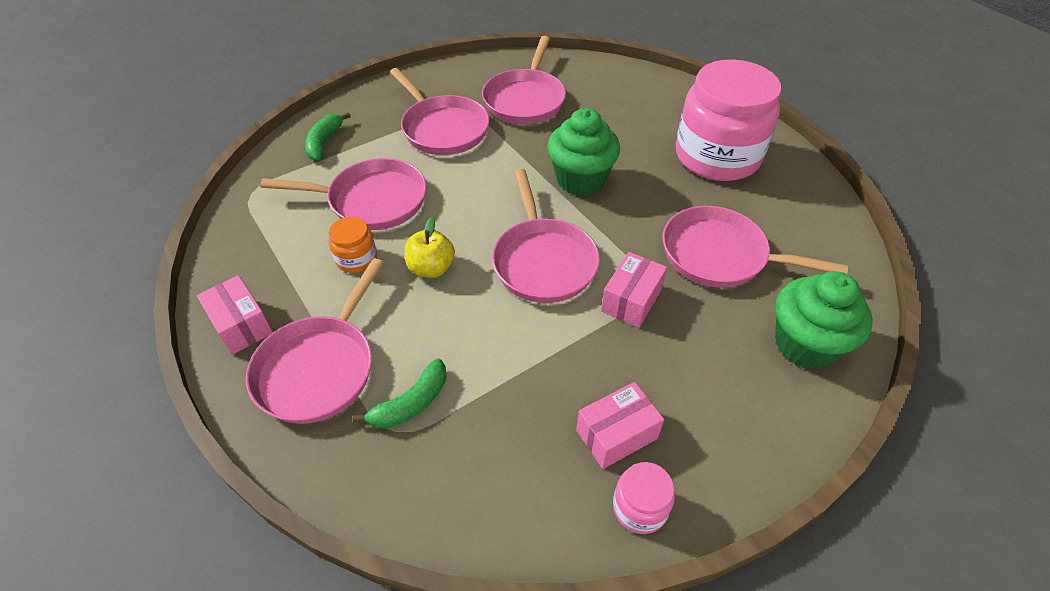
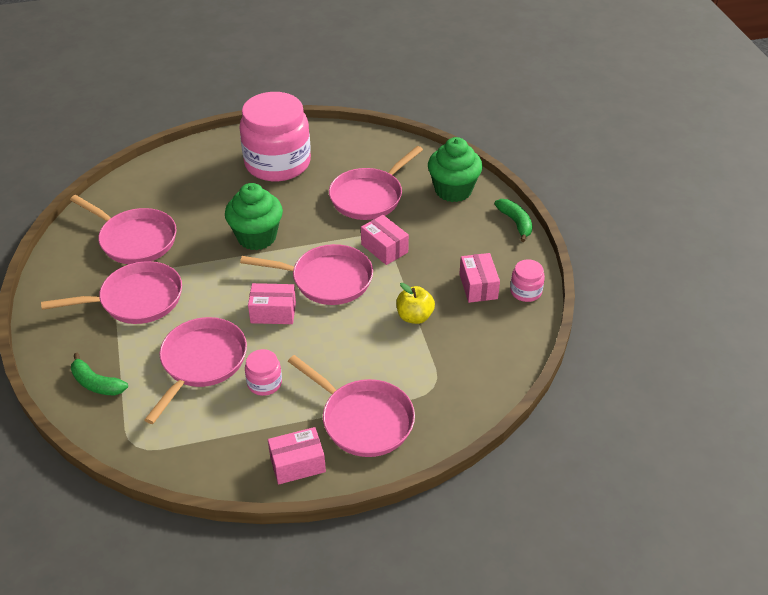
camera: 70 degrees left, 5 degrees down
(356, 259) = (264, 383): orange jar -> pink jar
(411, 403) = (415, 375): green banana -> green banana (515, 223)
(431, 268) = (300, 340): yellow apple -> yellow apple (414, 316)
(467, 231) = (273, 312): none -> pink box

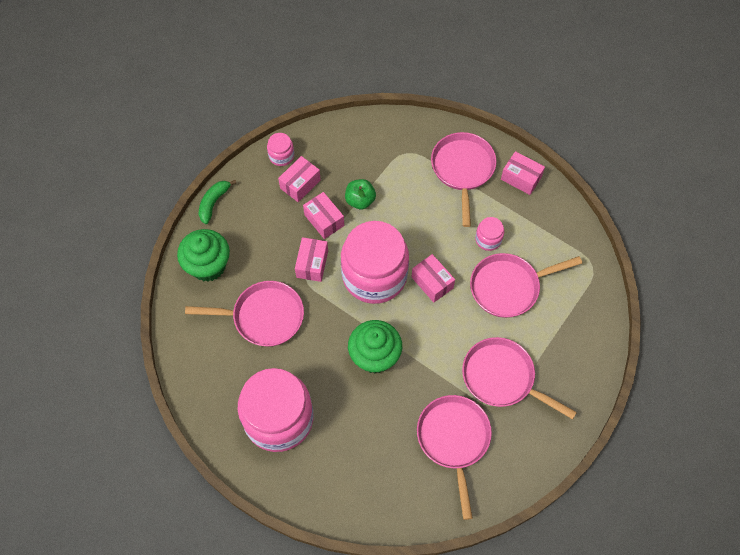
camera: 130 degrees left, 20 degrees up
(96, 383) = (580, 331): green banana -> none
(326, 280) = (374, 275): pink pan -> pink jar
(414, 316) = (360, 200): yellow apple -> green apple
(420, 280) = (324, 220): none -> pink box

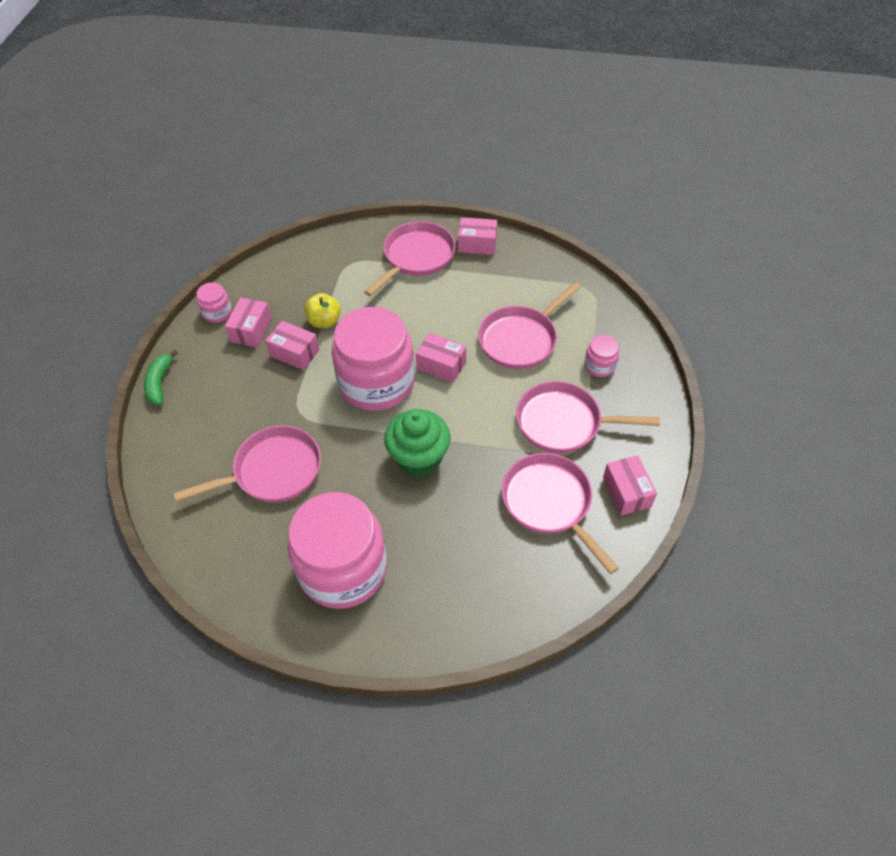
camera: 25 degrees left, 10 degrees down
(208, 266) = (182, 446): green cupcake -> none
(312, 264) = (302, 398): pink box -> pink box (626, 492)
(360, 200) = (324, 321): green apple -> yellow apple
(463, 170) = (416, 258): pink pan -> pink pan turned 60 degrees clockwise
(488, 239) = (476, 306): pink jar -> pink jar (599, 365)

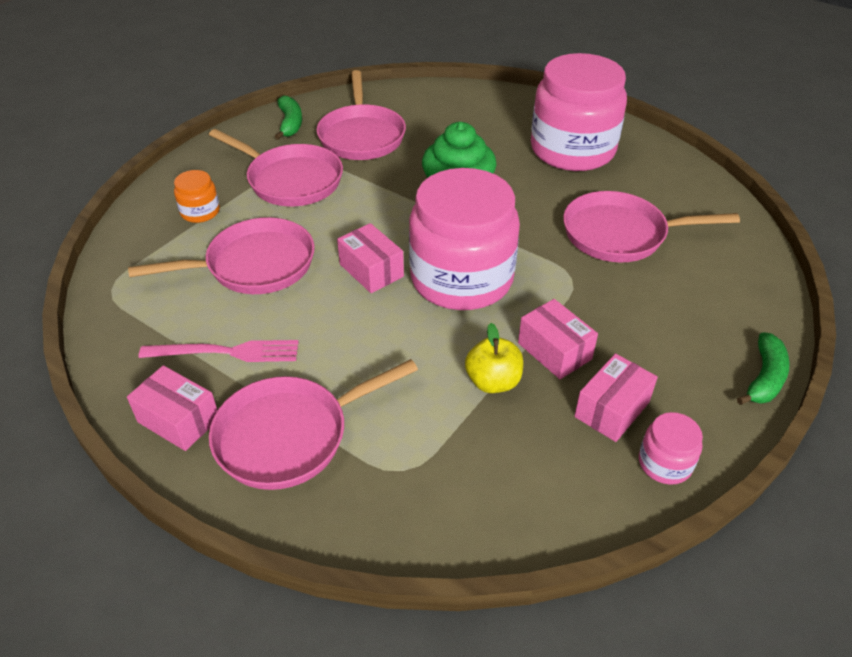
camera: 155 degrees left, 10 degrees down
(485, 282) = (225, 352): none -> pink fork
(599, 365) = (200, 212): pink jar -> orange jar
(626, 492) = (290, 123): pink box -> green banana

